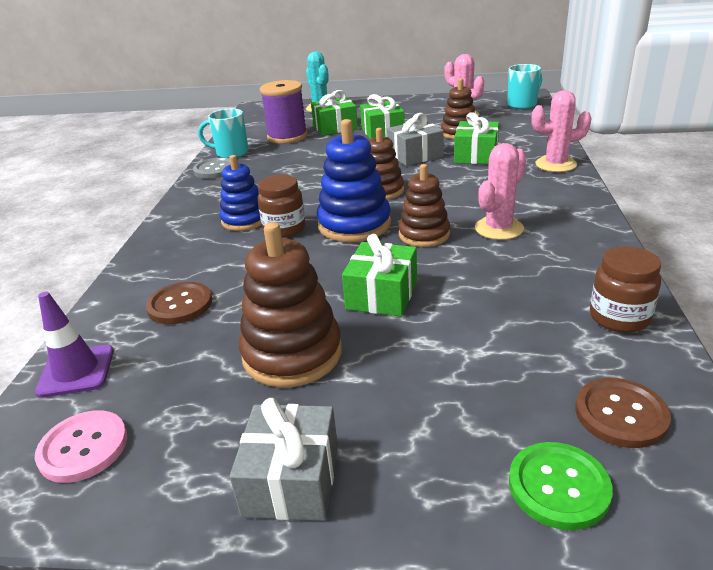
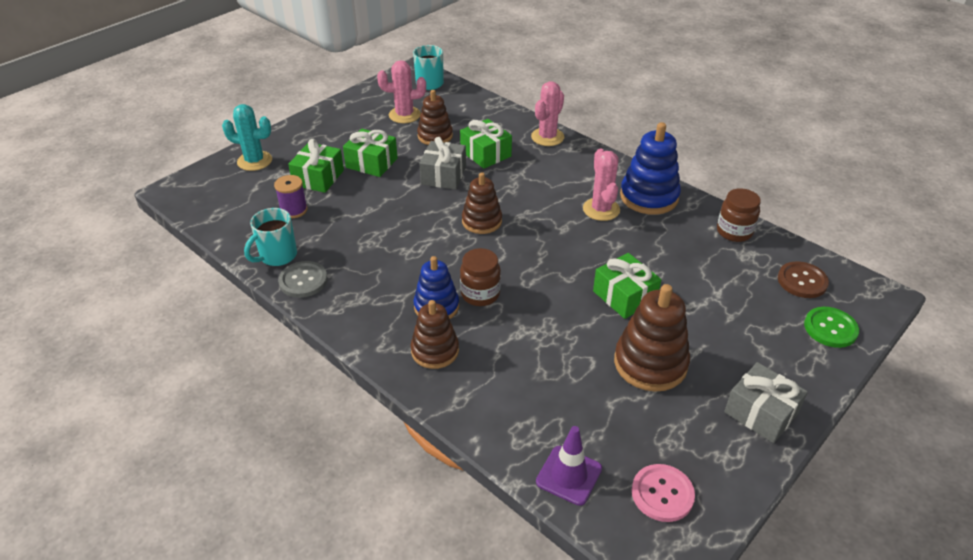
camera: 55 degrees left, 10 degrees up
(180, 305) = (533, 392): brown button -> none
(287, 137) = (294, 210): purple spool -> purple spool, size x0.60
(354, 225) = (518, 260): blue stacking toy -> blue stacking toy (649, 197)
(424, 234) = (571, 240): brown stacking toy -> brown stacking toy (435, 351)

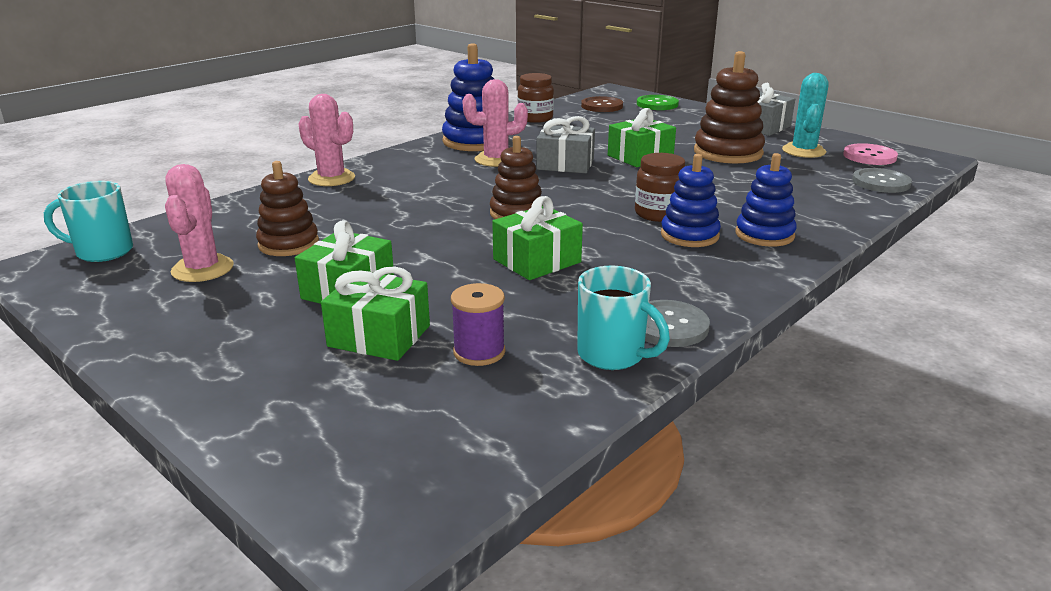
camera: 90 degrees left, 15 degrees down
(254, 161) = (287, 419): turquoise cactus -> turquoise cactus (803, 151)
(435, 351) = (764, 235): brown stacking toy -> blue stacking toy
(443, 175) = (403, 236): grey gift -> grey gift (565, 164)
(485, 154) = (356, 211): green gift -> green gift (537, 261)
(569, 475) = (881, 182): purple traffic cone -> grey button

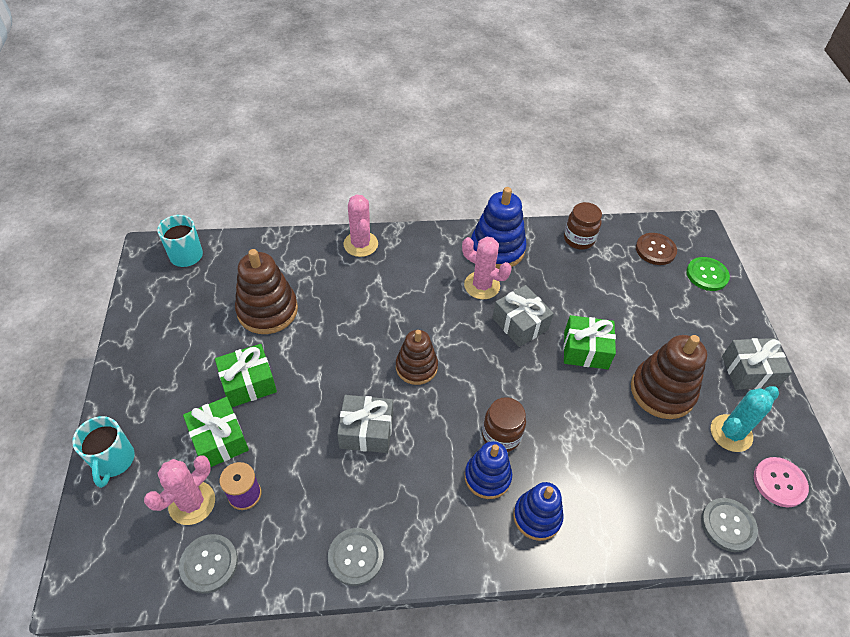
camera: 40 degrees right, 25 degrees up
(202, 269) = (209, 307): pink cactus -> pink cactus (192, 503)
(288, 244) = (267, 310): brown stacking toy -> brown stacking toy, size x1.50
(526, 414) = (209, 564): none -> grey button
(537, 261) = (366, 431): green gift -> grey gift
(613, 355) = (298, 555): turquoise mug -> turquoise mug (114, 461)

